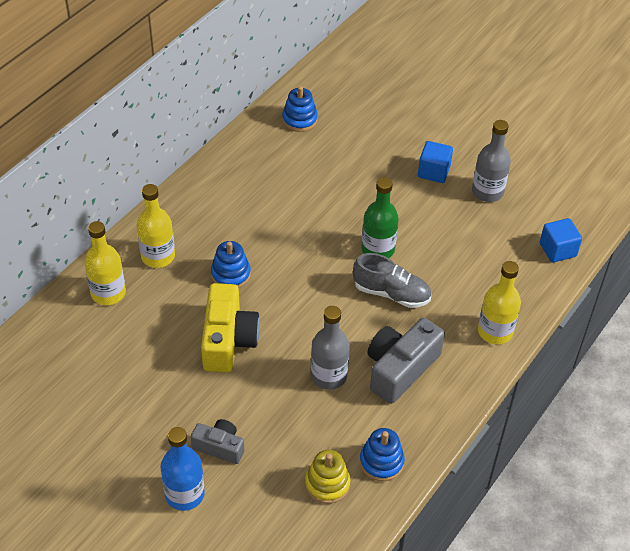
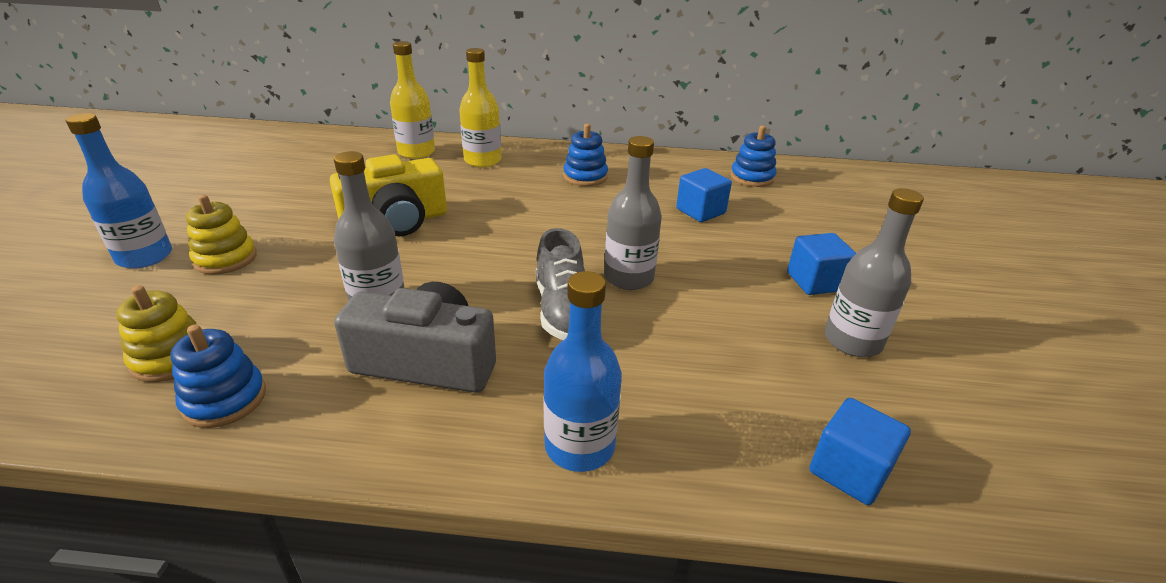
camera: 60 degrees right, 15 degrees down
(219, 447) = (225, 259): grey camera -> yellow stacking toy
(230, 274) = (493, 199): blue stacking toy -> blue stacking toy (585, 176)
(326, 174) = (700, 211): none -> blue cube
(378, 249) = (628, 278): green bottle -> grey bottle
(495, 331) = (579, 446): yellow bottle -> blue bottle

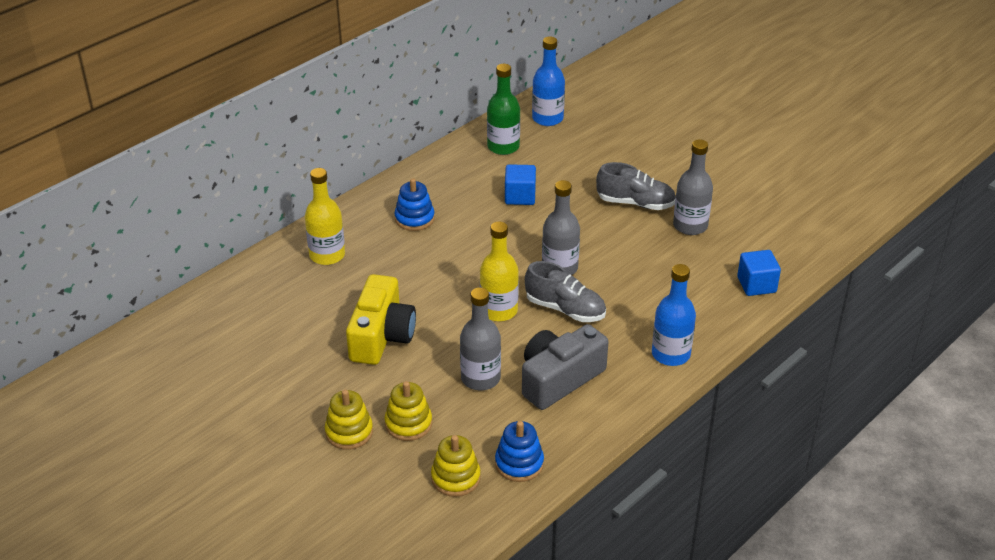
camera: 50 degrees left, 5 degrees up
(144, 257) = (302, 471): blue bottle -> blue bottle (547, 118)
(261, 287) = (408, 424): none -> yellow stacking toy
(416, 152) = (268, 283): yellow bottle -> yellow bottle (499, 310)
(752, 177) = (503, 147): blue stacking toy -> green bottle
(815, 282) = (635, 203): blue cube -> grey shoe

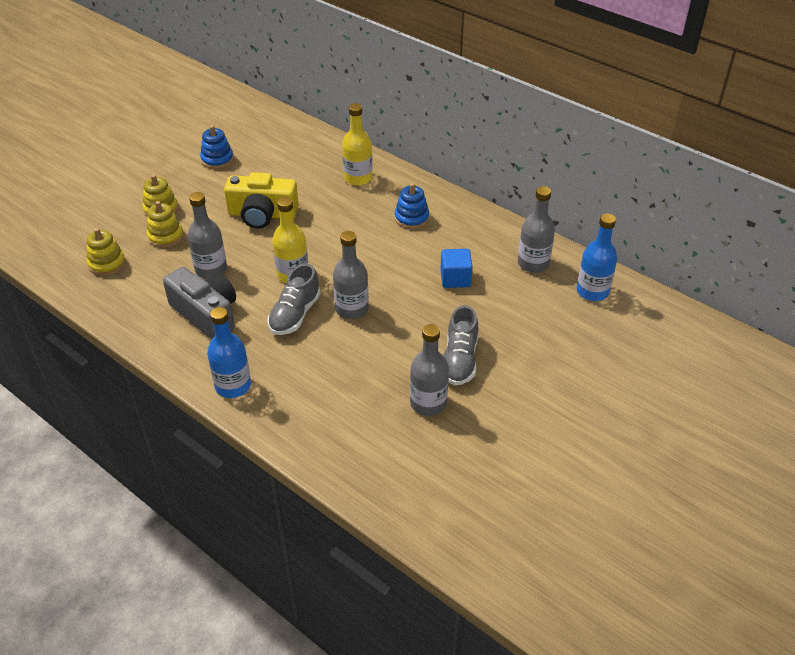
camera: 85 degrees right, 5 degrees up
(503, 147) = (533, 263): green bottle -> grey bottle
(519, 463) = (115, 295): blue stacking toy -> blue stacking toy (217, 159)
(756, 285) = (335, 455): blue cube -> none

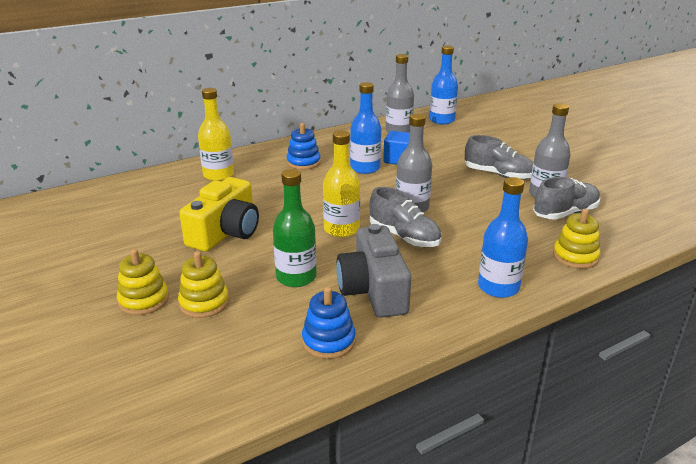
camera: 70 degrees left, 15 degrees down
(107, 264) = (220, 360): yellow stacking toy -> yellow stacking toy (575, 257)
(206, 314) = (373, 290): grey camera -> grey camera turned 75 degrees counterclockwise
(211, 269) = (296, 277): grey bottle -> green bottle
(217, 159) = (87, 247): blue stacking toy -> blue stacking toy (328, 341)
(391, 422) = (565, 213): none -> grey shoe
(421, 260) = (365, 168): none -> blue bottle

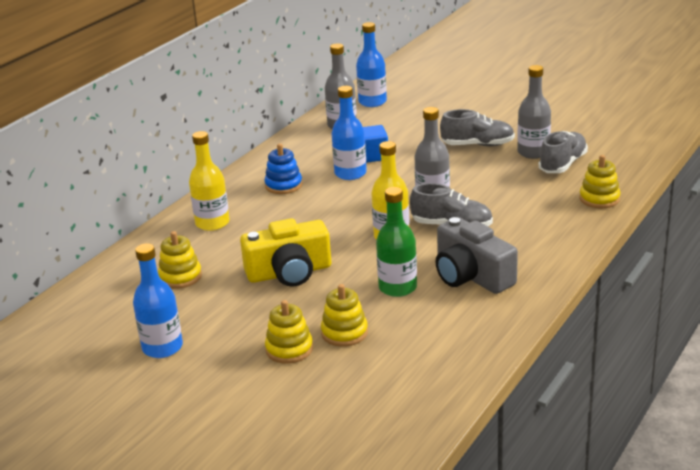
camera: 25 degrees left, 0 degrees up
(145, 208) = (180, 277): none -> yellow stacking toy
(225, 232) = (289, 272): yellow camera -> yellow camera turned 75 degrees clockwise
(328, 341) = (476, 323): blue stacking toy -> none
(498, 287) = (563, 241): blue bottle -> blue bottle (162, 347)

